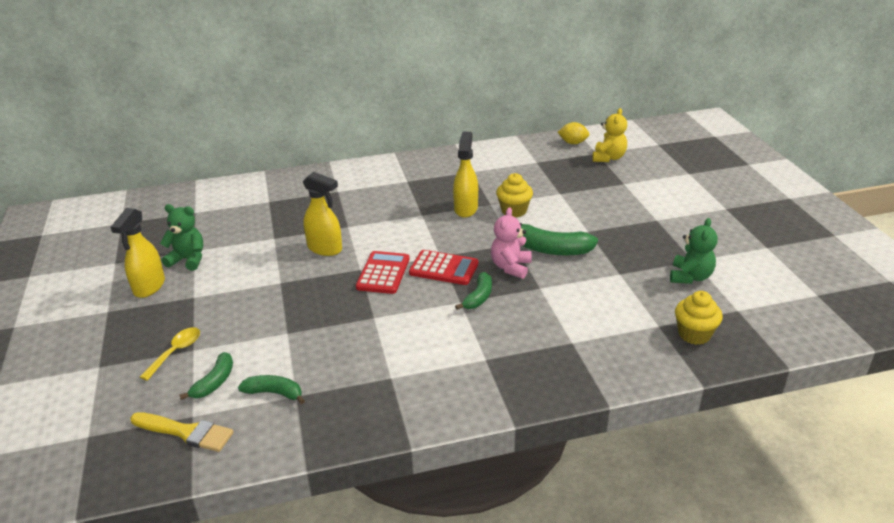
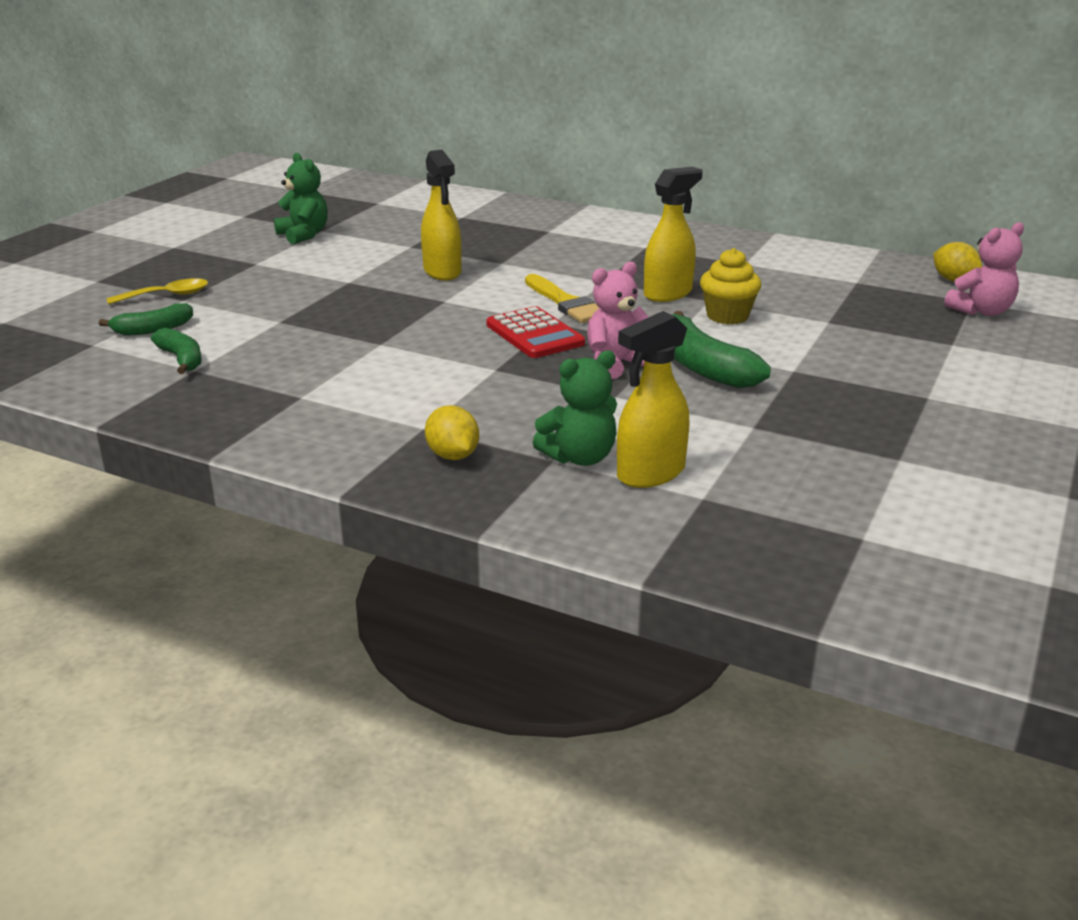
camera: 40 degrees right, 5 degrees down
(149, 287) = (235, 242): yellow spray bottle -> yellow spray bottle (650, 473)
(186, 432) = (67, 353): yellow brush -> yellow brush (565, 303)
(383, 273) = (461, 313): red calculator -> none
(478, 297) = (524, 374): green banana -> none
(526, 367) = (453, 455): none -> yellow lemon
(608, 158) = (981, 311): yellow teddy bear -> pink teddy bear
(690, 277) = (857, 473): green teddy bear -> green teddy bear (579, 457)
(694, 334) = (737, 529): yellow cupcake -> none

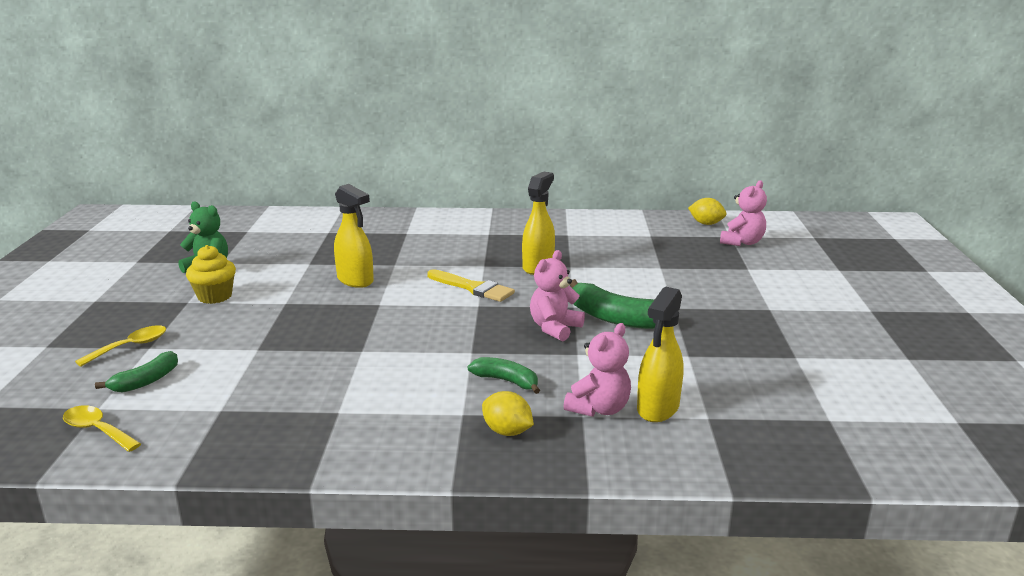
camera: 25 degrees left, 5 degrees down
(75, 363) = (97, 430): none -> yellow spoon
(182, 359) = (200, 403): green banana -> green banana (506, 381)
(535, 334) = (474, 317): red calculator -> none
(579, 457) = (599, 409): green teddy bear -> pink teddy bear
(727, 316) = (594, 276): yellow cupcake -> yellow cupcake (215, 296)

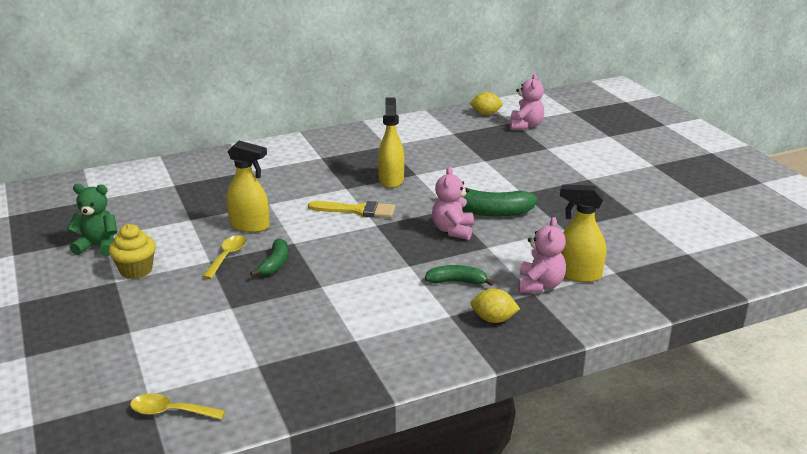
camera: 25 degrees left, 5 degrees up
(130, 347) = (111, 335): yellow spoon -> yellow spoon (227, 256)
(146, 381) = (163, 360): green banana -> green banana (275, 264)
(657, 408) = (578, 274): yellow spray bottle -> yellow spray bottle turned 105 degrees clockwise

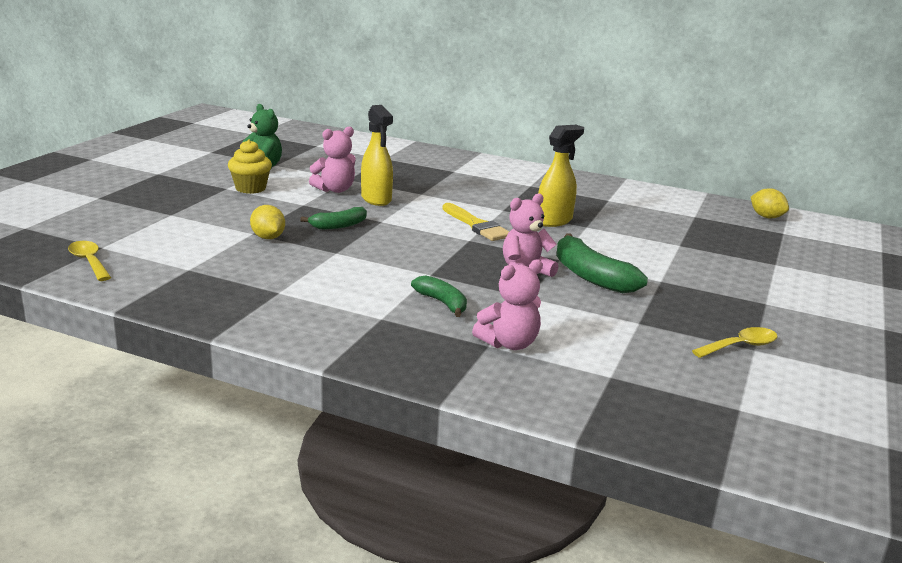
camera: 45 degrees right, 5 degrees down
(227, 256) = (319, 207): yellow spoon -> yellow spoon (740, 346)
(493, 319) = (408, 340): yellow lemon -> yellow lemon (268, 237)
(525, 126) = (791, 240): pink teddy bear -> pink teddy bear (335, 190)
(578, 274) = (566, 357): yellow spray bottle -> none

